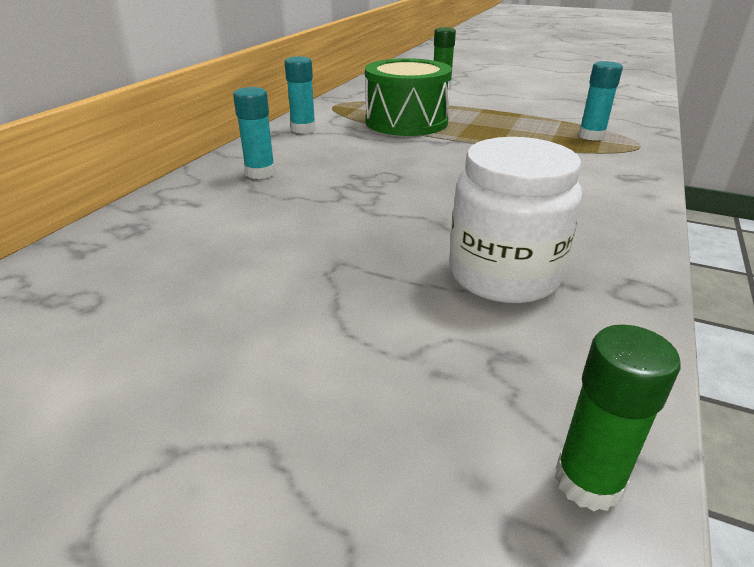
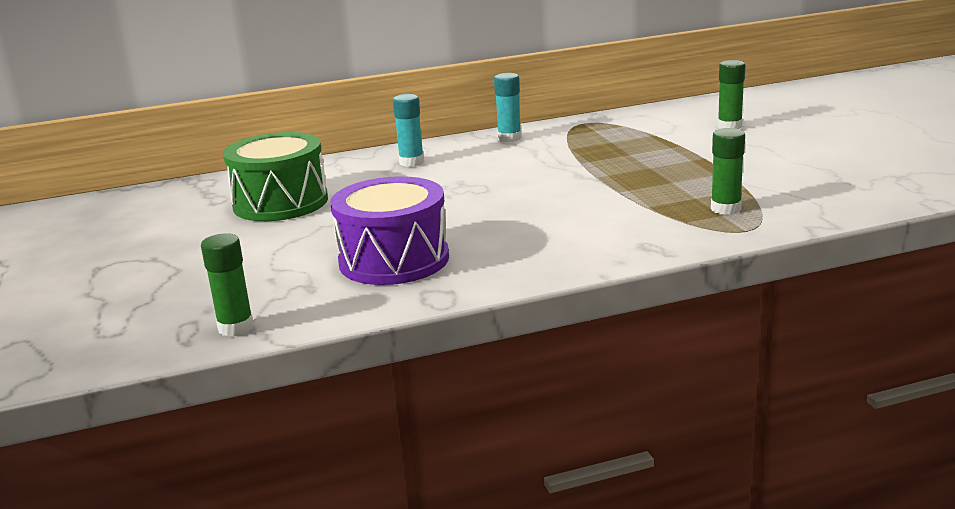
camera: 50 degrees right, 10 degrees down
(406, 122) = (600, 152): green drum -> green drum (280, 203)
(503, 274) = (394, 260): white jar -> purple drum
(591, 136) = (725, 209): turquoise glue stick -> green glue stick

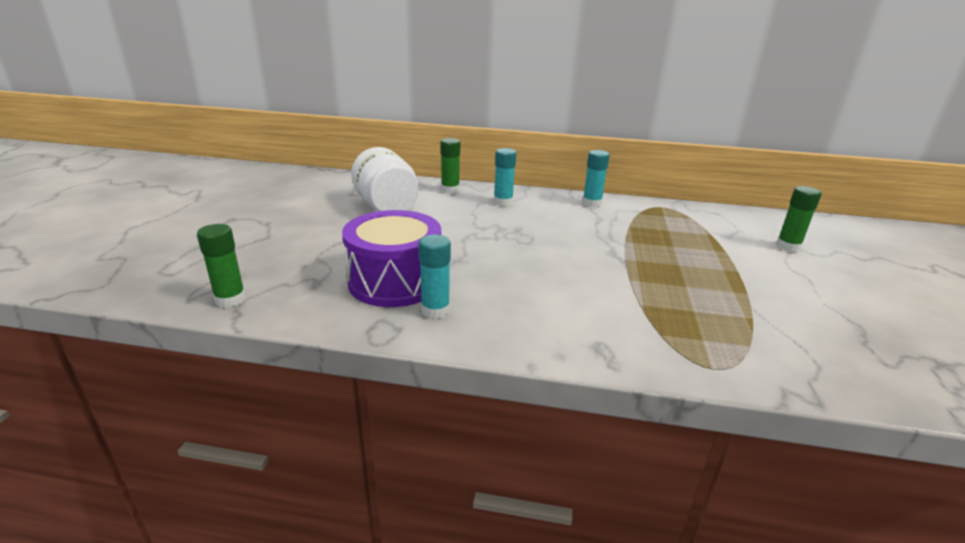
camera: 25 degrees right, 5 degrees up
(280, 203) = (387, 207): green drum -> white jar
(467, 268) = (435, 310): none -> turquoise glue stick
(725, 209) = (712, 334): green glue stick -> green glue stick (450, 190)

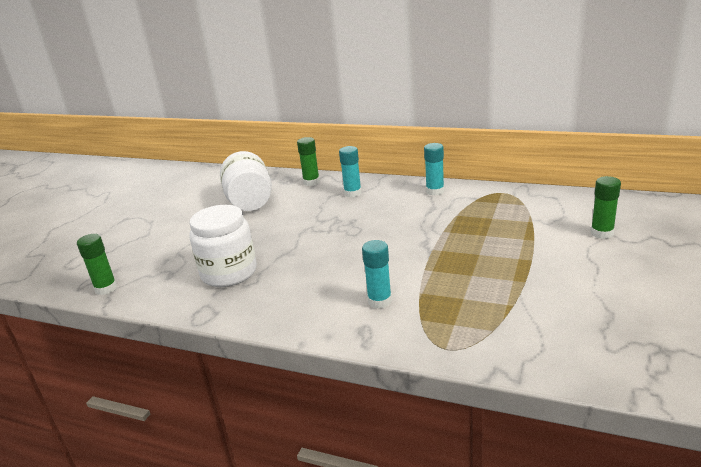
camera: 15 degrees right, 0 degrees up
(395, 281) = (229, 273): purple drum -> white jar
(435, 310) = (249, 297): turquoise glue stick -> turquoise glue stick (379, 301)

